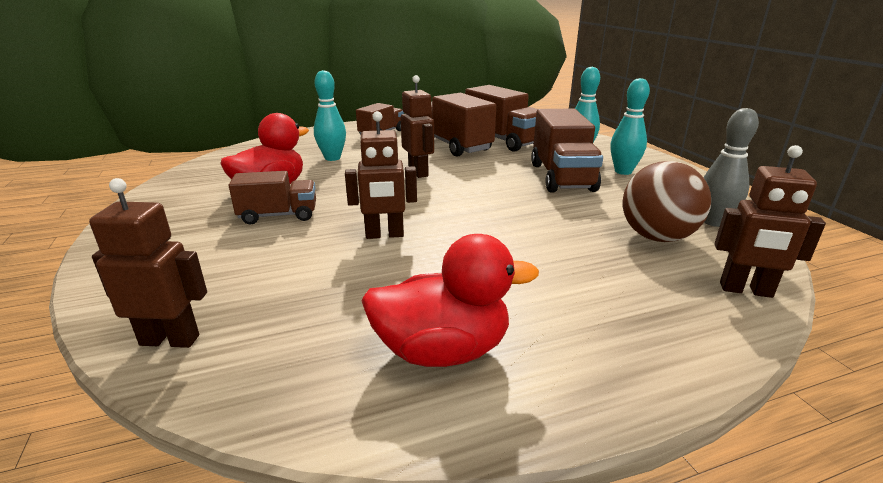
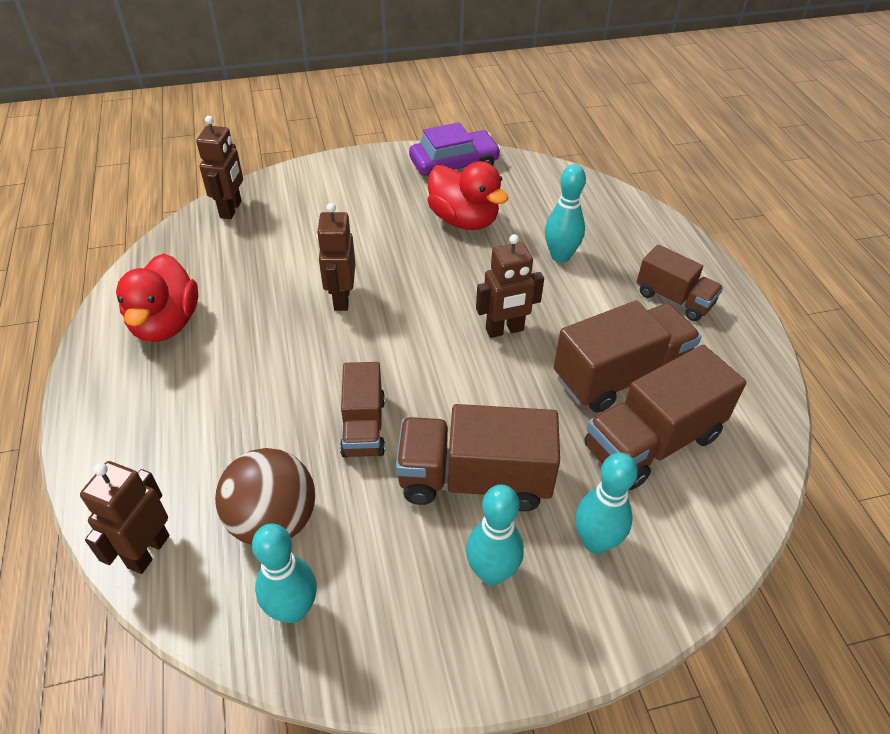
camera: 95 degrees right, 20 degrees up
(169, 196) = (454, 165): none -> purple car
(278, 216) = (398, 232): brown truck -> brown truck (363, 427)
(713, 222) = (293, 609): grey bowling pin -> turquoise bowling pin

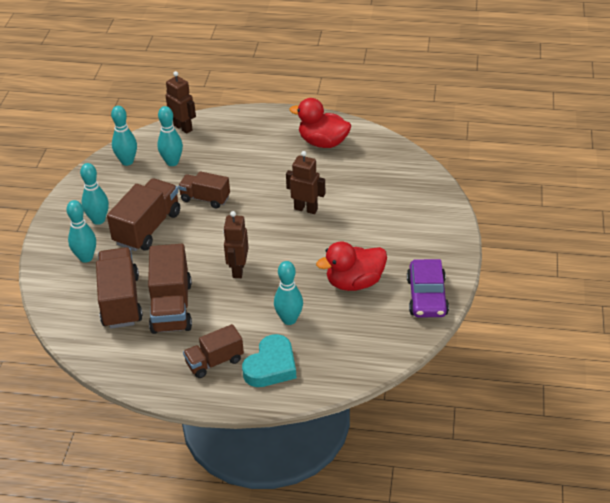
camera: 115 degrees right, 5 degrees down
(231, 209) = (420, 177): brown robot -> none
(273, 521) = (172, 162): brown ball -> turquoise bowling pin
(641, 250) = (271, 366): none -> turquoise heart

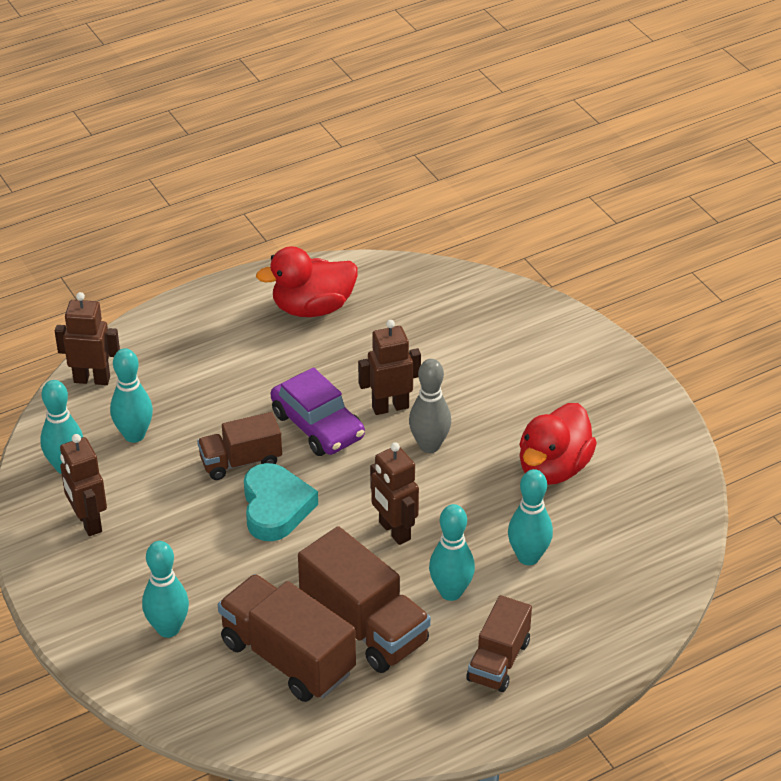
camera: 40 degrees left, 0 degrees up
(98, 220) = (123, 569): turquoise bowling pin -> turquoise bowling pin (451, 592)
(108, 191) = (88, 522): none -> brown robot
(148, 228) = (208, 542): brown truck -> none
(271, 366) = (571, 625): turquoise heart -> turquoise heart (275, 507)
(303, 238) = (429, 445): none -> grey bowling pin
(427, 297) = (654, 440): purple car -> purple car (318, 425)

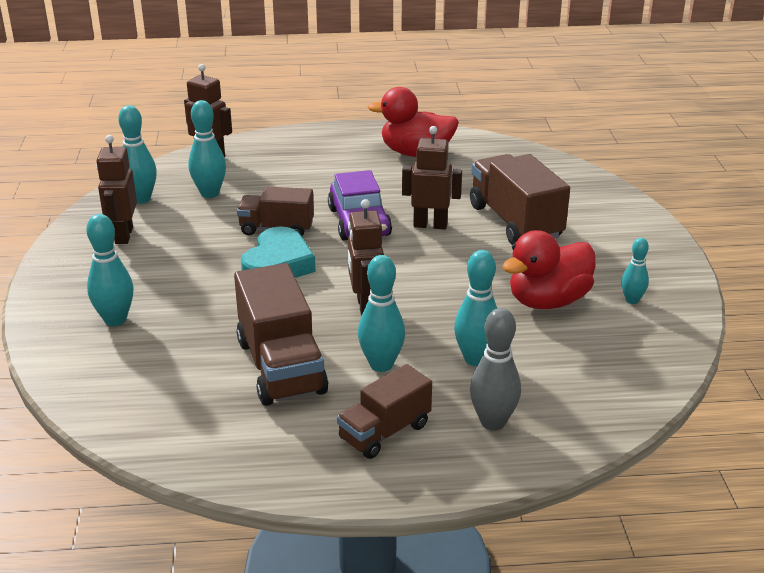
camera: 25 degrees right, 10 degrees down
(287, 657) = (194, 369): brown truck -> brown truck (515, 222)
(429, 445) = (444, 257): grey bowling pin -> grey bowling pin (493, 422)
(625, 442) = (632, 300): none -> turquoise bowling pin

